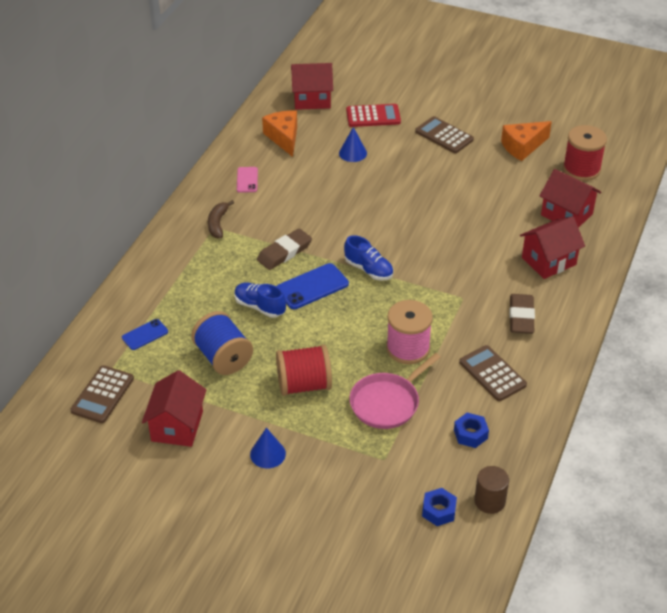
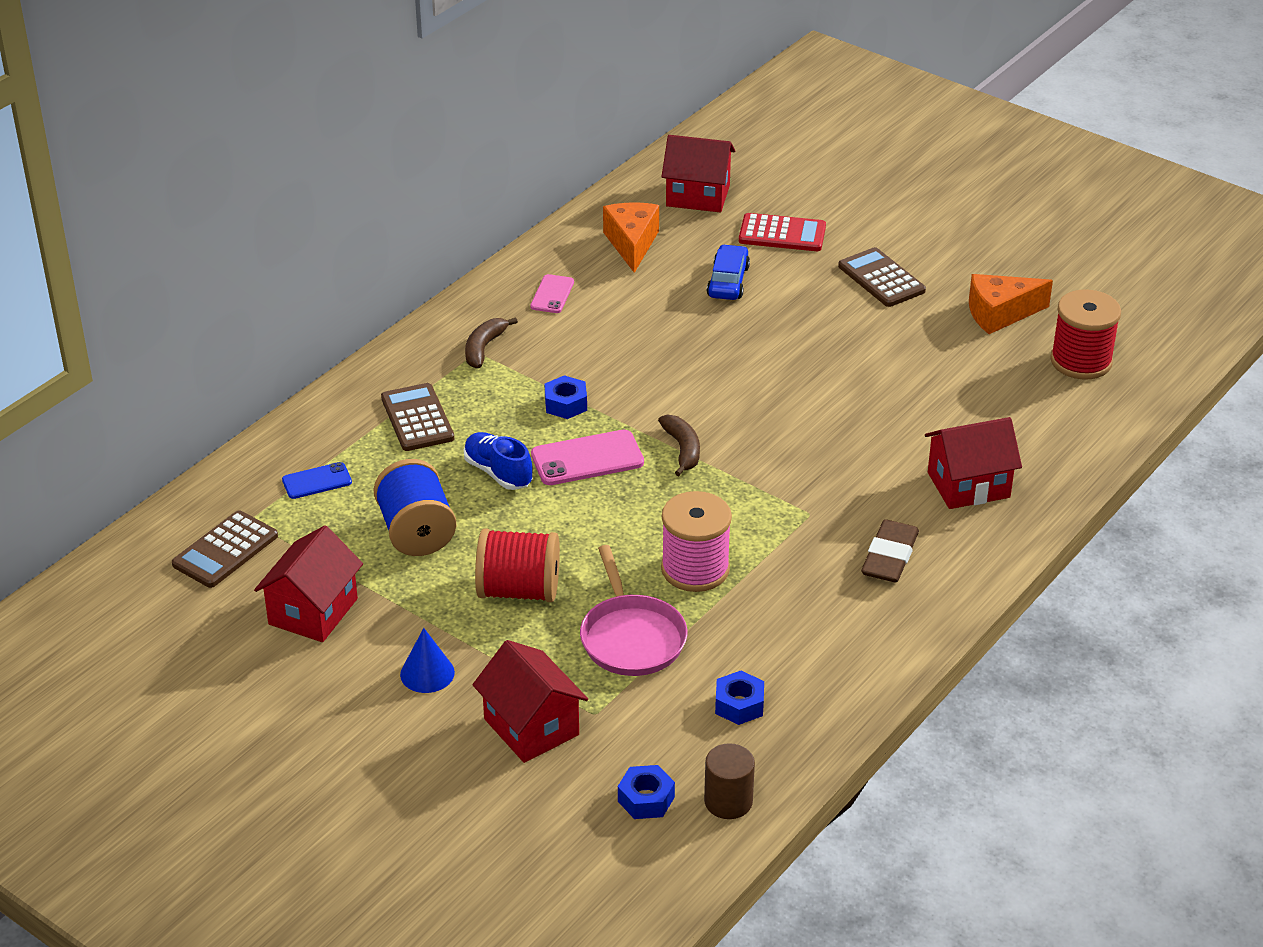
camera: 15 degrees right, 5 degrees down
(284, 252) = (566, 404): brown eraser -> blue nut
(312, 286) = (587, 458): blue phone -> pink phone
(352, 153) = (728, 281): blue cone -> blue car
(369, 269) = (682, 449): blue shoe -> brown banana
(387, 403) = (631, 638): pink pan -> pink pan turned 75 degrees counterclockwise
(492, 374) = (809, 628): brown calculator -> brown calculator (417, 418)
(566, 214) = (1027, 423): red house -> red house (531, 727)

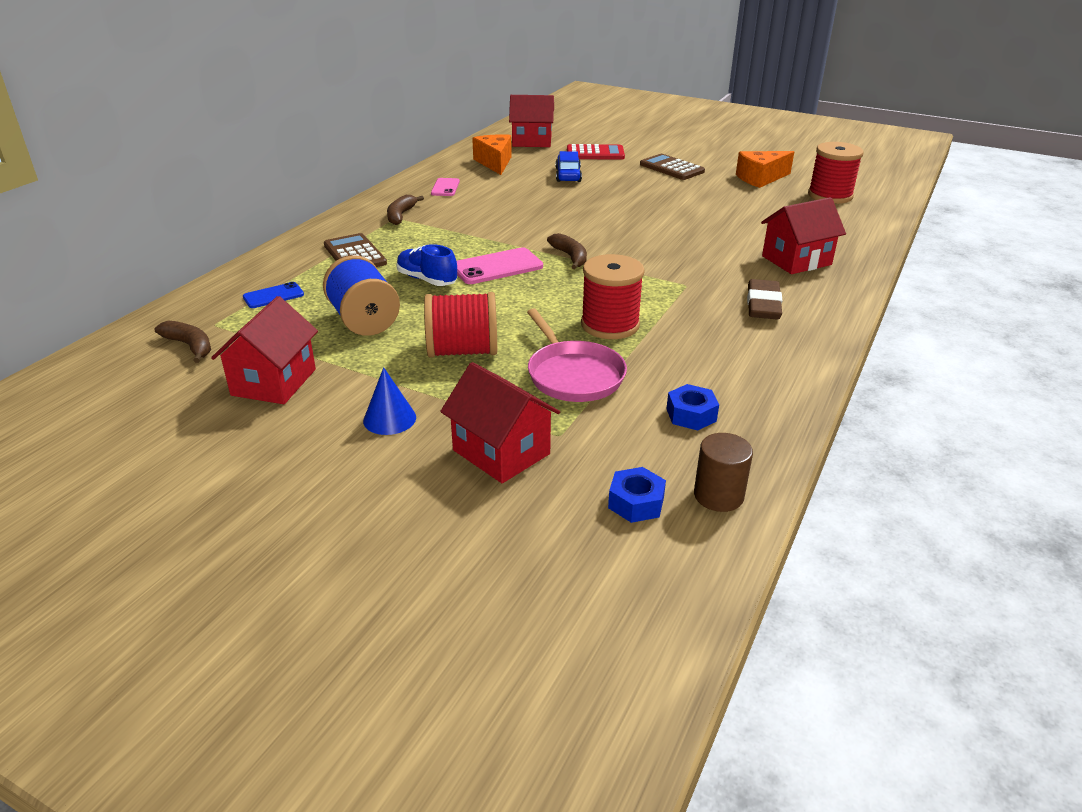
camera: 10 degrees left, 5 degrees down
(225, 550) = (190, 346): brown calculator -> brown banana
(566, 404) = (471, 239): blue nut -> none
(695, 569) = (610, 325): pink spool -> red spool

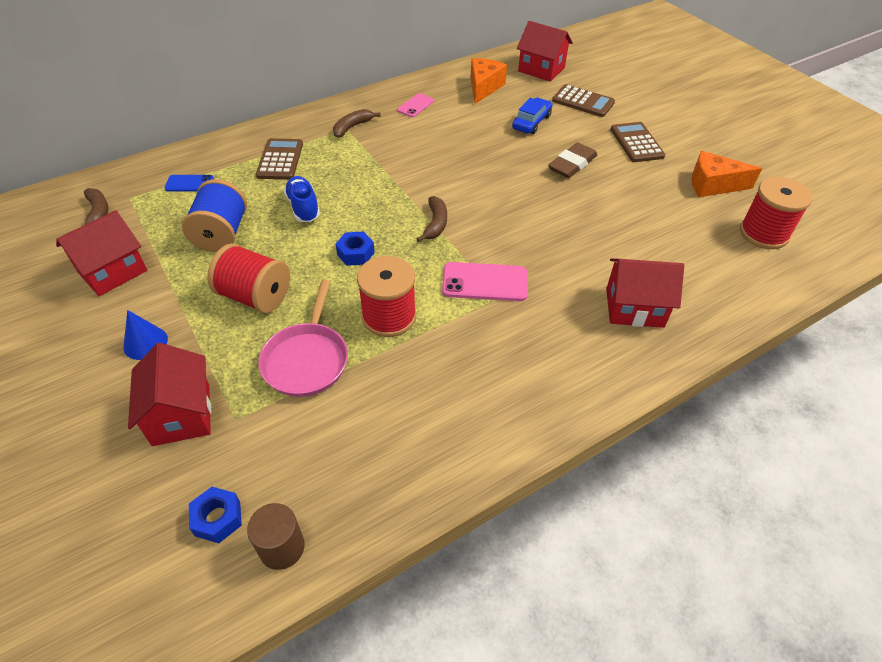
camera: 30 degrees right, 15 degrees up
(497, 267) = (367, 213): pink phone -> pink phone (484, 282)
(595, 153) = (583, 102): red calculator -> brown calculator
(691, 415) = (350, 449): blue nut -> blue nut (355, 253)
(763, 305) = (543, 350): brown eraser -> brown eraser (572, 164)

